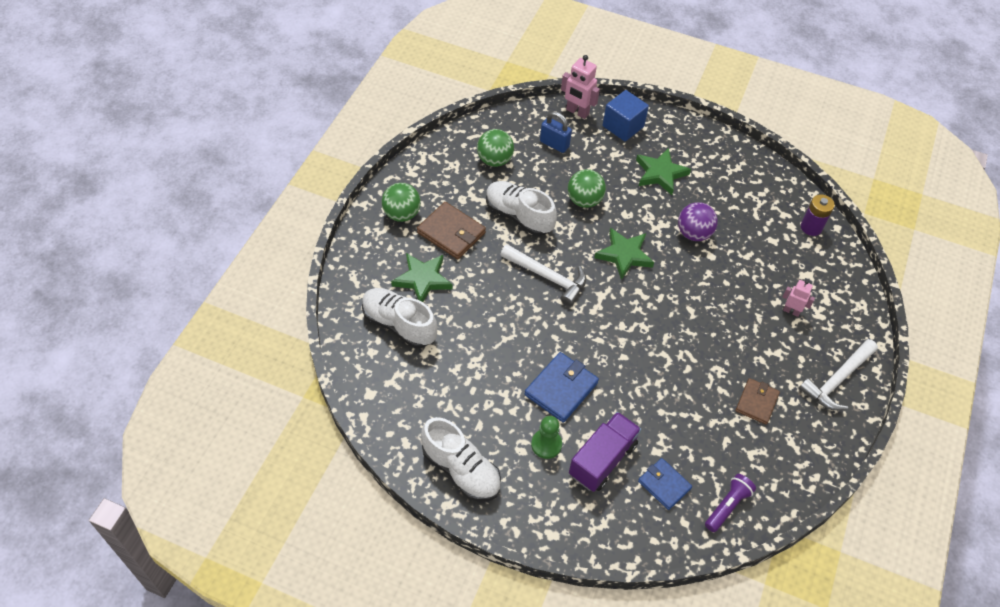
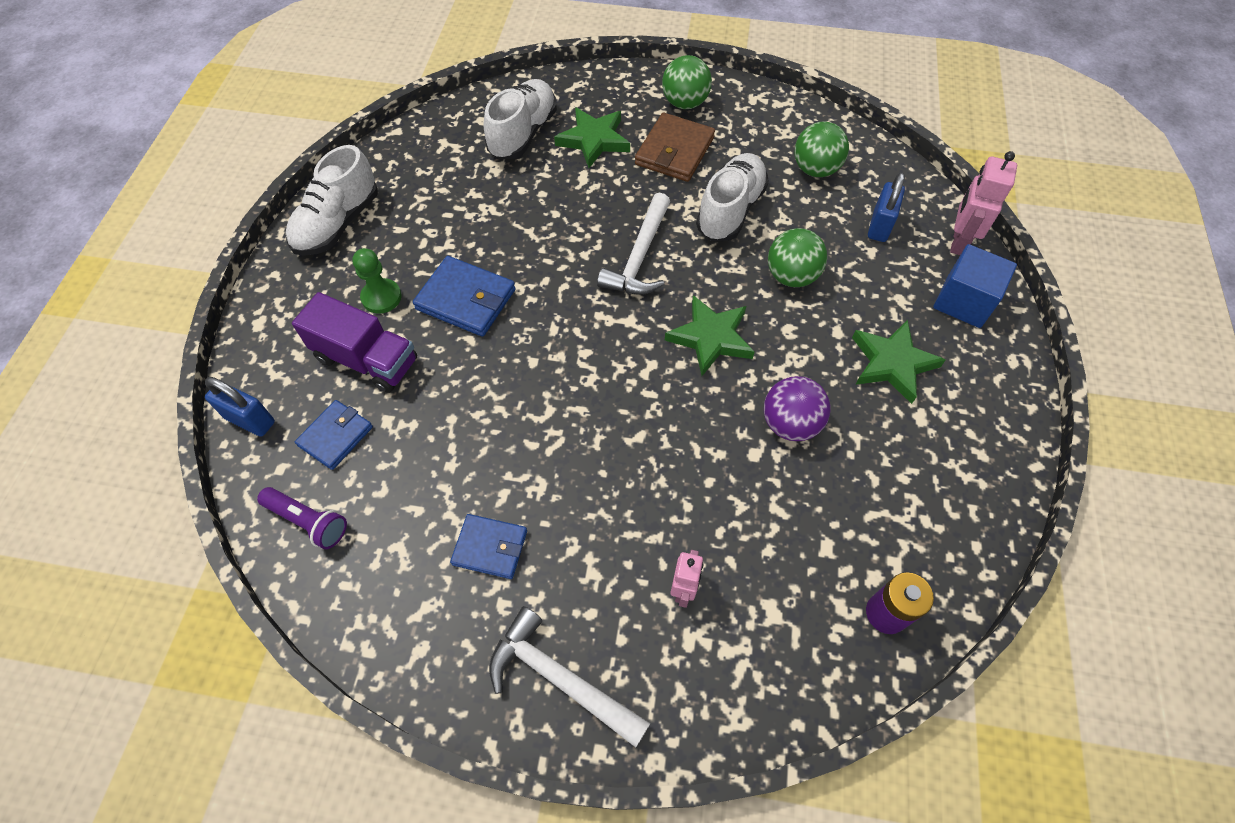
camera: 80 degrees right, 5 degrees up
(641, 542) = (250, 420): none -> blue padlock
(756, 402) = (490, 547): brown wallet -> blue wallet

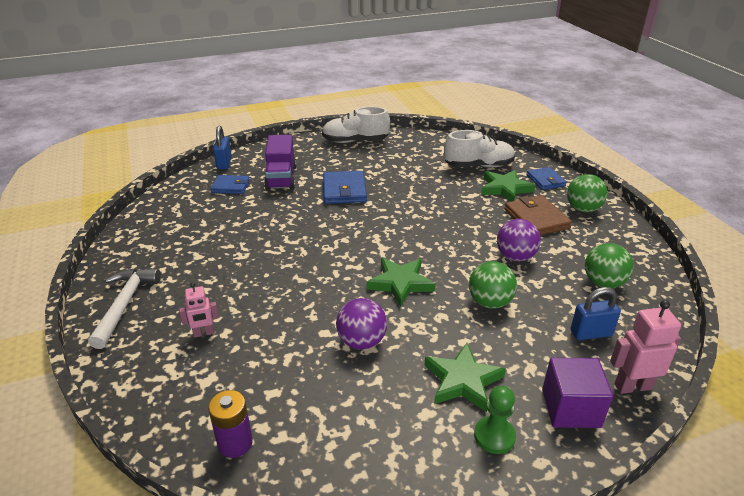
camera: 60 degrees right, 25 degrees down
(308, 521) = (179, 197): purple flashlight -> none
(381, 297) = (322, 168): green pawn -> green pawn (494, 436)
(490, 547) = (194, 253): blue wallet -> blue wallet (545, 180)
(639, 257) = (435, 234): white hammer -> none
(674, 151) = (536, 219): brown wallet -> brown wallet turned 75 degrees clockwise
(730, 210) = (515, 257): white shoe -> purple ball
(963, 301) = (570, 408): blue cube -> purple cube

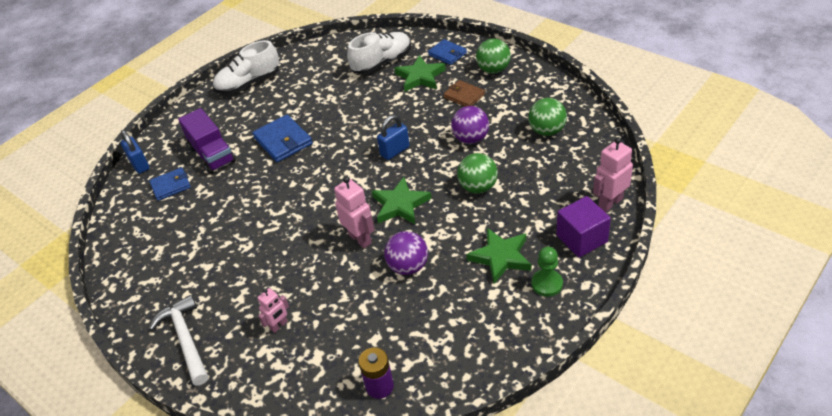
camera: 25 degrees left, 10 degrees up
(339, 295) = (360, 239): none -> pink robot
(536, 219) = (464, 96): brown wallet -> brown wallet, size x0.67
(591, 333) = (562, 176): blue padlock -> blue padlock (395, 151)

